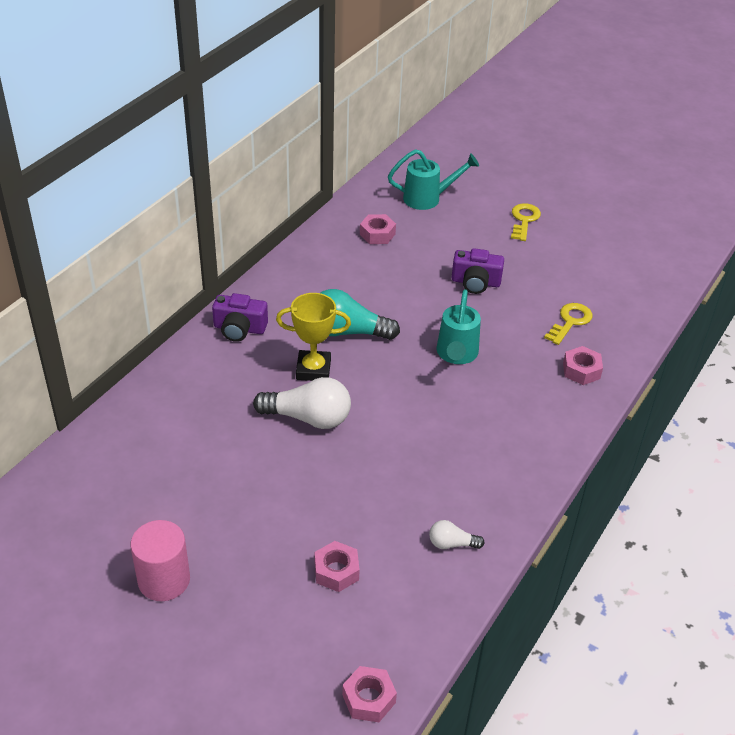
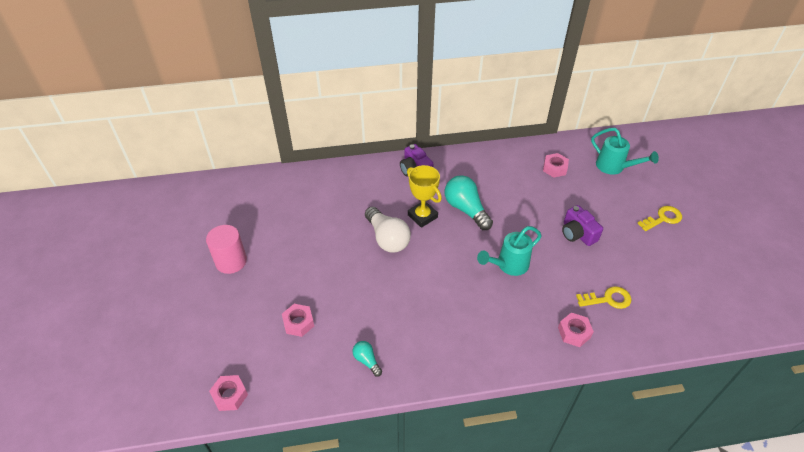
camera: 50 degrees right, 5 degrees up
(451, 544) = (367, 361): white light bulb -> turquoise light bulb

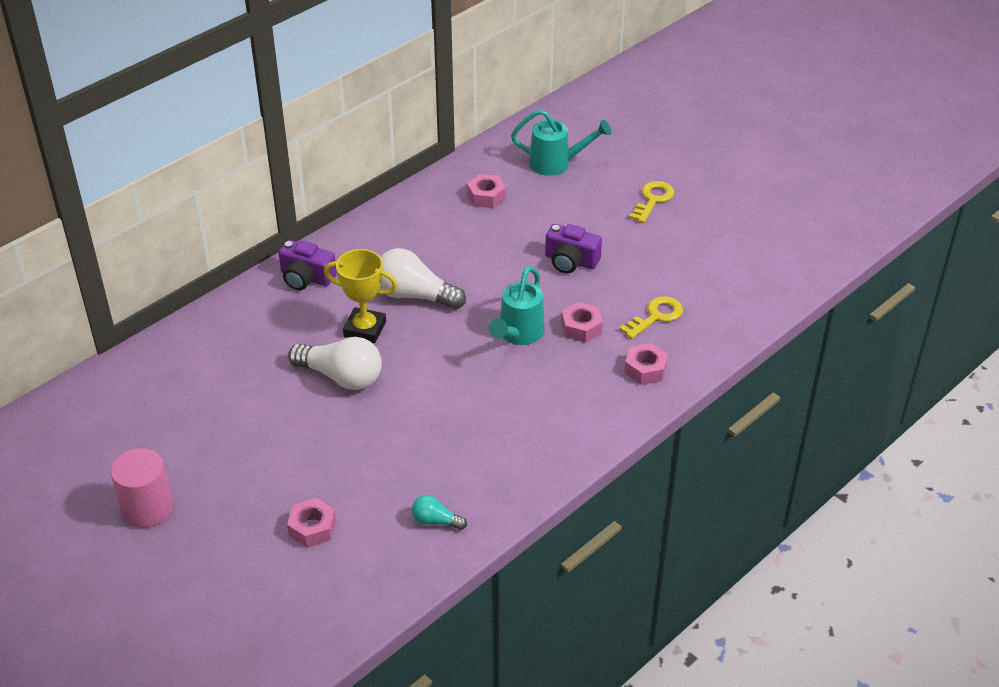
camera: 35 degrees left, 5 degrees down
(230, 395) = (298, 649): pink nut -> pink nut (581, 327)
(466, 209) = (414, 295): turquoise light bulb -> white light bulb

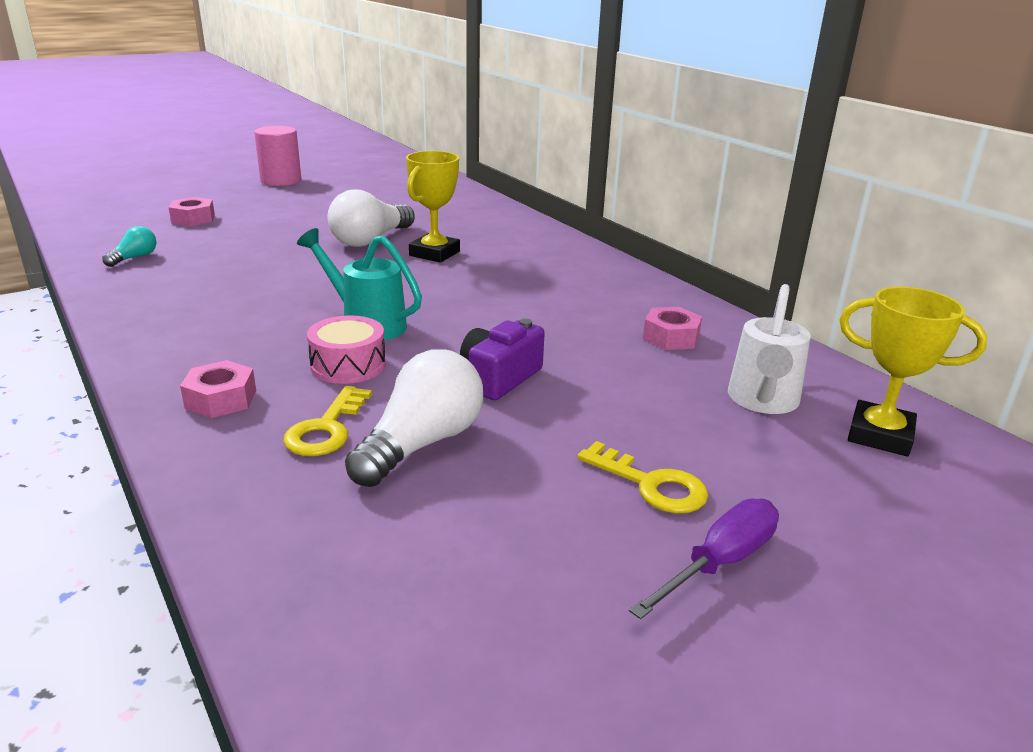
camera: 100 degrees right, 15 degrees down
(306, 277) = (532, 237): purple camera -> none
(414, 295) = (477, 278): white light bulb -> white light bulb (422, 444)
(557, 164) = (762, 402): turquoise watering can -> white watering can
(575, 129) = (880, 435): none -> yellow trophy
(581, 327) = (348, 365): pink nut -> pink drum
(656, 316) = (326, 428): yellow key -> yellow key turned 45 degrees clockwise
(699, 180) = (719, 562): none -> purple screwdriver

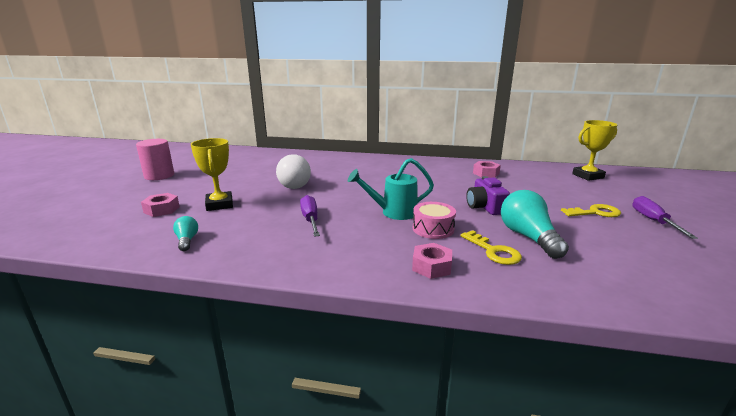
camera: 45 degrees left, 5 degrees down
(269, 288) = (310, 219): none -> purple screwdriver
(422, 444) = (528, 237): white light bulb -> turquoise light bulb
(434, 253) = (337, 178): yellow trophy -> yellow trophy (219, 204)
(762, 402) = (551, 180): white watering can -> none

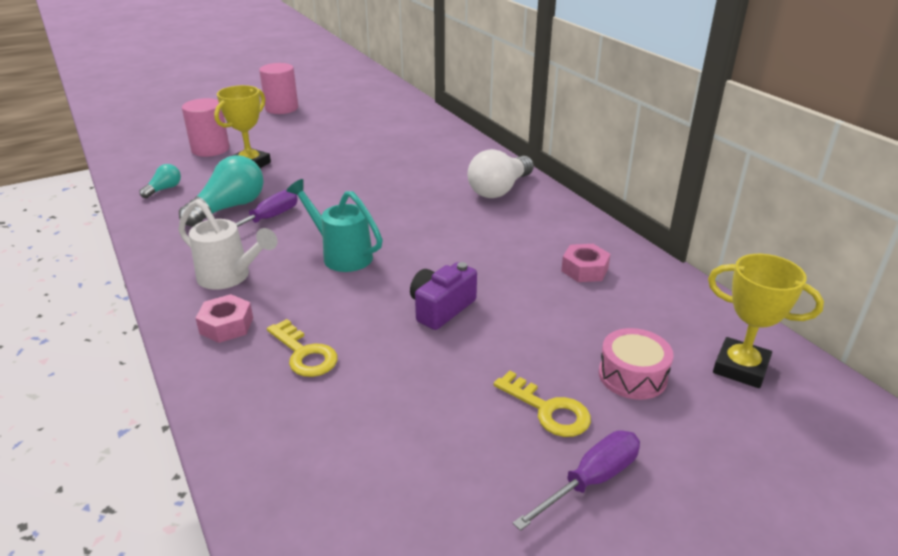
camera: 50 degrees right, 10 degrees up
(162, 210) = (210, 149): pink nut -> pink cylinder
(294, 183) = (350, 170): white light bulb -> white light bulb (499, 190)
(370, 250) = (230, 278): none -> white watering can
(433, 229) = (324, 295): pink drum -> pink drum (632, 376)
(493, 251) = (304, 354): yellow key -> yellow key turned 60 degrees counterclockwise
(528, 237) = (375, 369): turquoise light bulb -> turquoise light bulb (229, 208)

